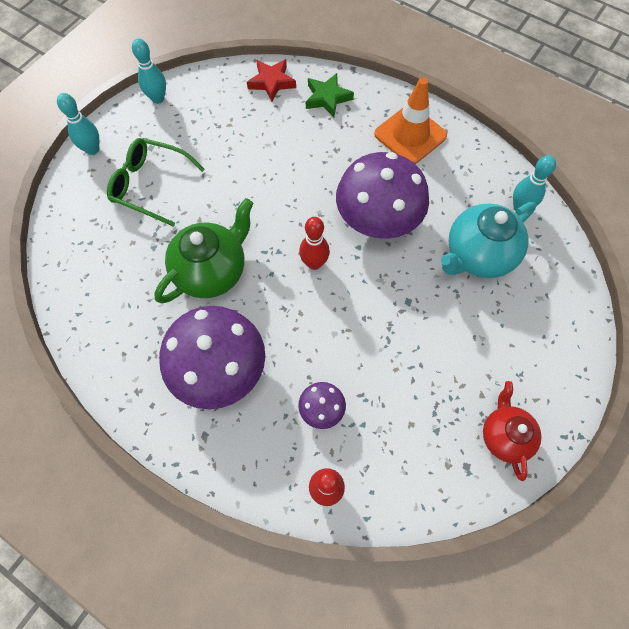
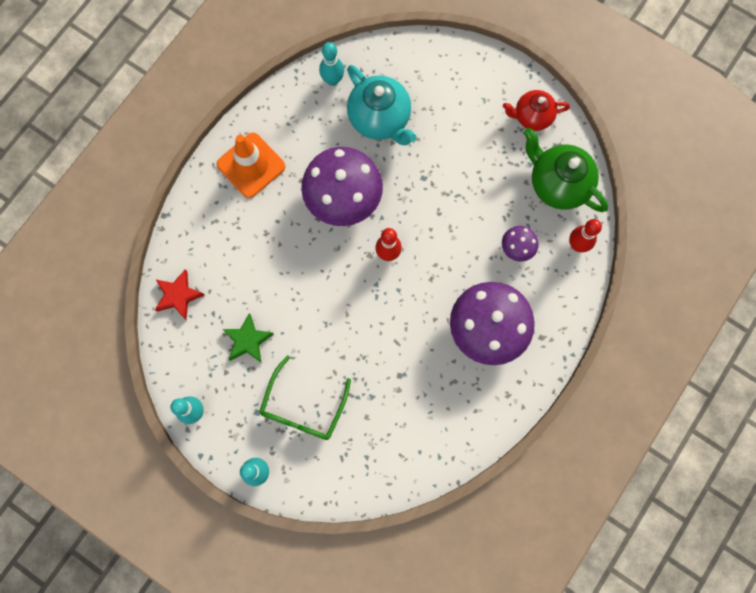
camera: 90 degrees left, 10 degrees up
(212, 271) = (396, 341): green teapot -> green teapot (558, 184)
(327, 98) = (202, 240): green star -> green star (248, 340)

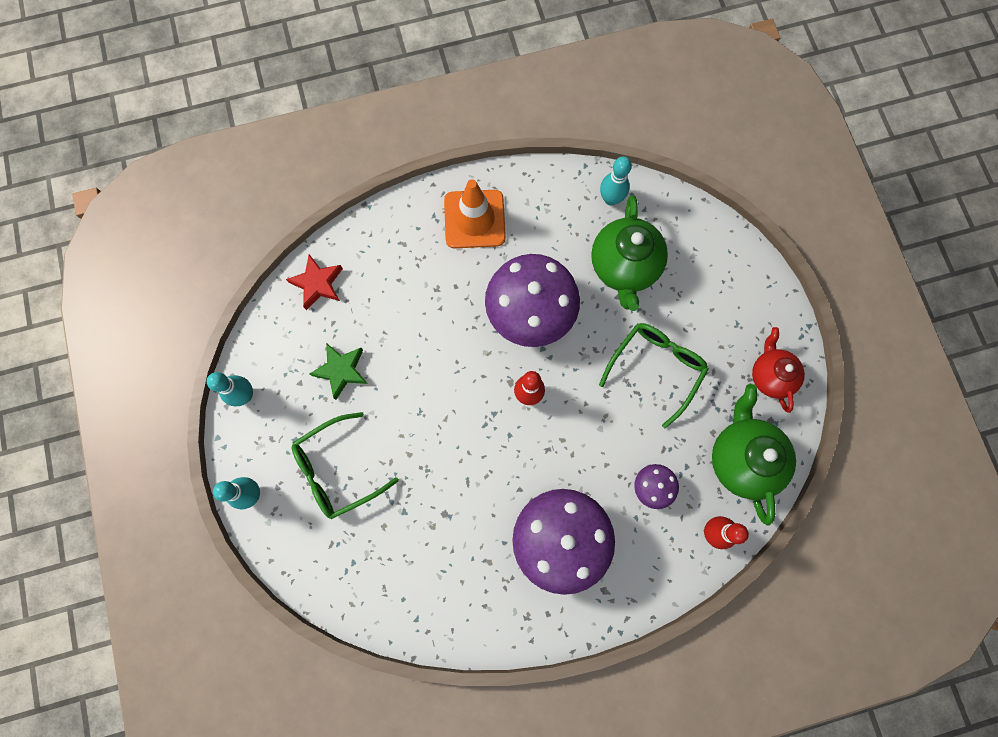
camera: 40 degrees right, 0 degrees up
(380, 119) = (624, 267): turquoise teapot -> green teapot
(456, 169) = (656, 368): none -> green glasses
(532, 116) = (770, 376): red teapot -> red teapot turned 45 degrees clockwise

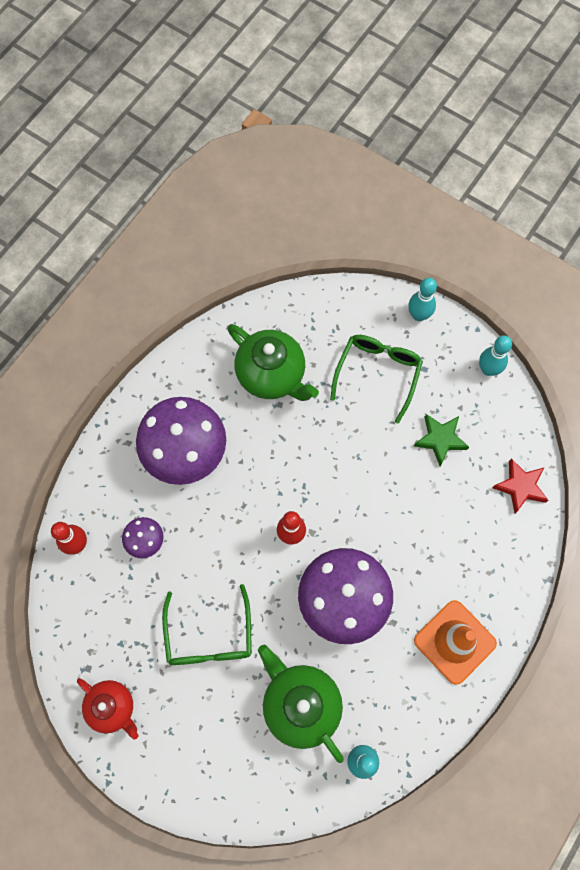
camera: 140 degrees right, 5 degrees down
(742, 459) = (90, 618): green teapot -> green teapot (272, 375)

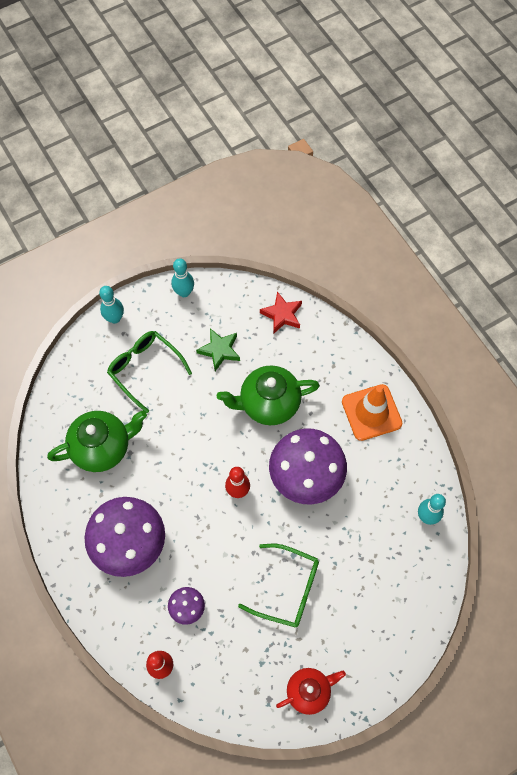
camera: 65 degrees left, 5 degrees down
(300, 704) = (369, 542): green teapot -> green teapot (268, 403)

